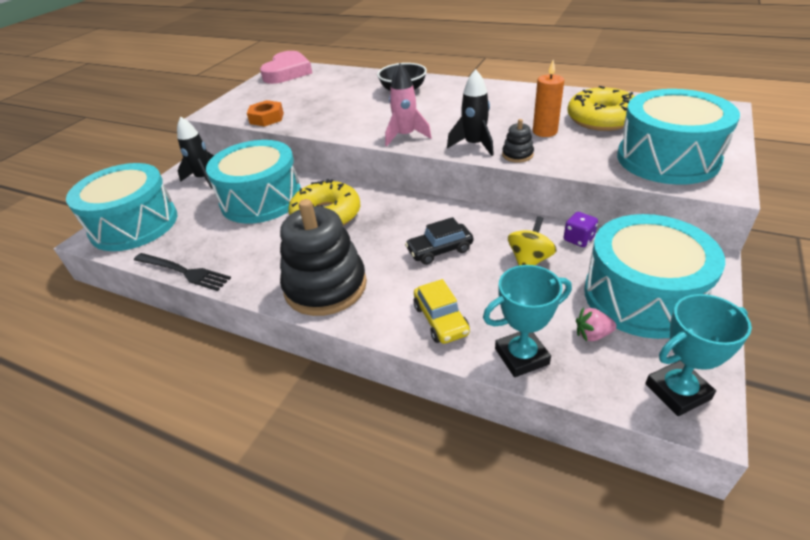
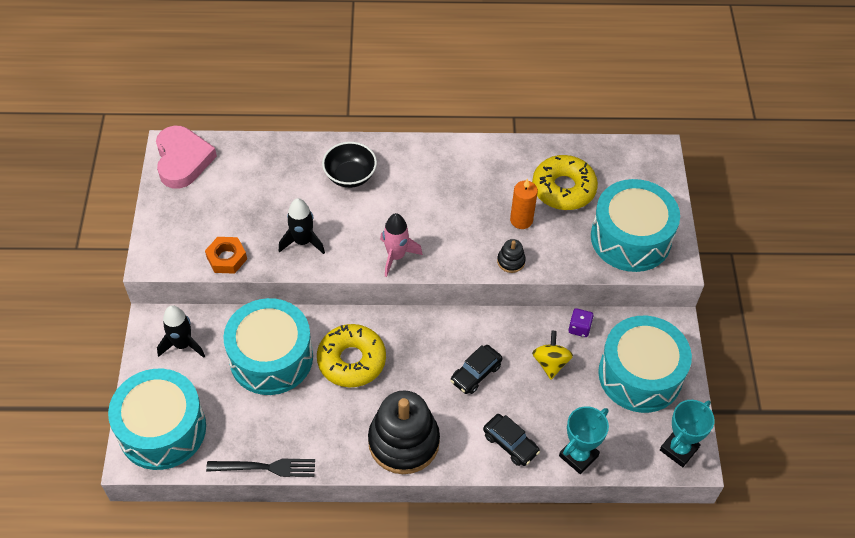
camera: 30 degrees left, 15 degrees up
(441, 320) = (510, 443): yellow car -> black car
(474, 145) = (467, 255): black rocket -> black rocket (303, 241)
(592, 334) = (617, 421): pink strawberry -> none

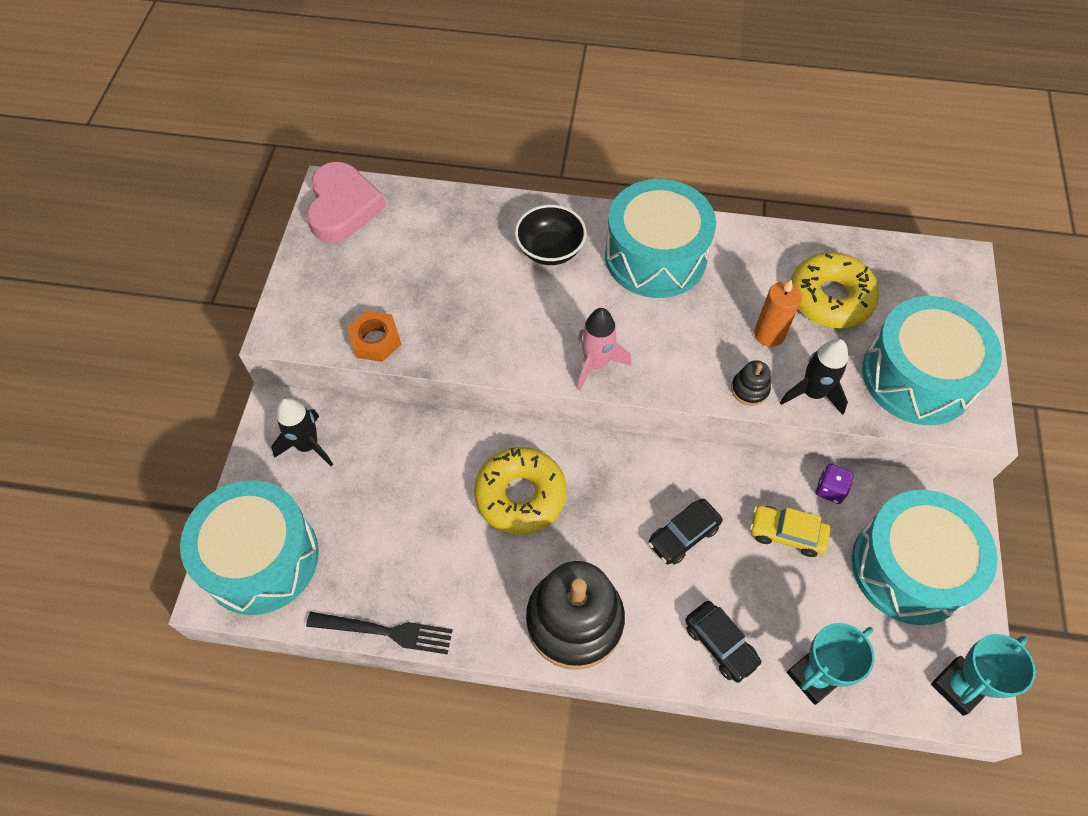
camera: 10 degrees right, 5 degrees up
(271, 358) = (417, 478): turquoise drum -> turquoise drum (655, 256)
(303, 241) = (476, 330): black rocket -> black rocket (812, 393)
(550, 363) = (786, 534): yellow spinning top -> yellow car

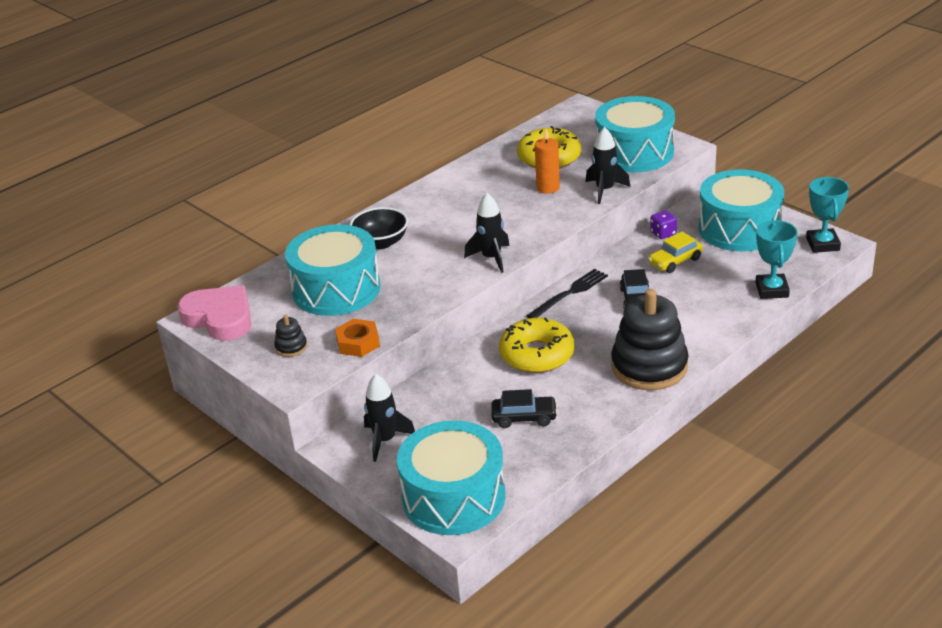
camera: 50 degrees left, 25 degrees down
(385, 632) = (575, 454): black fork -> black fork (570, 293)
(596, 364) = (491, 258): pink rocket -> black rocket
(655, 256) = (440, 204): turquoise drum -> turquoise drum (336, 289)
(720, 644) = (720, 315): black car -> black car (524, 417)
(749, 389) = (577, 210): black stacking toy -> black stacking toy (291, 347)

